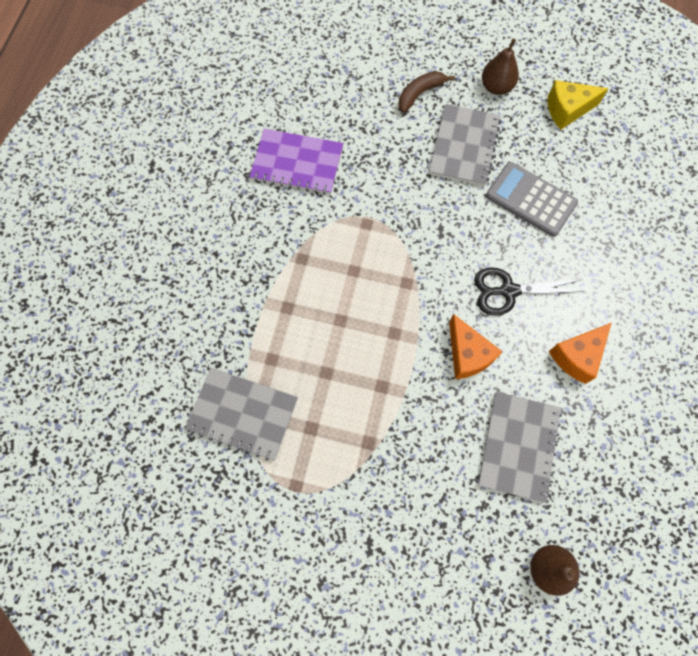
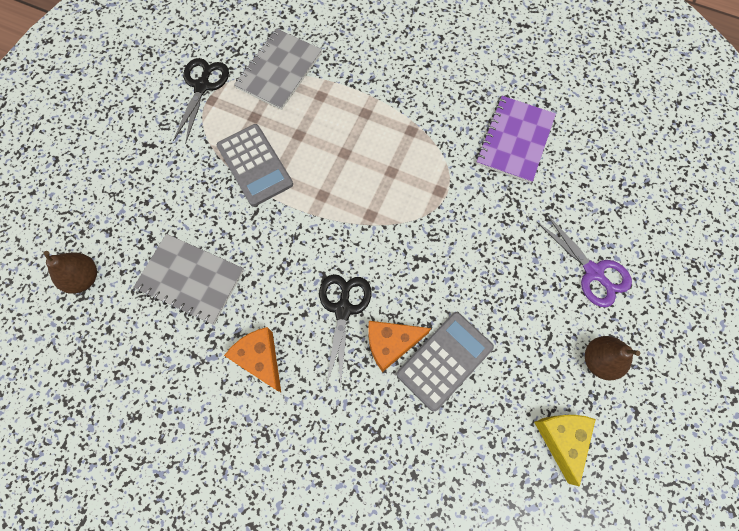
camera: 100 degrees right, 0 degrees up
(277, 503) = (202, 86): none -> black scissors
(372, 412) = (255, 165): none -> grey calculator
(420, 94) = (593, 272): brown banana -> purple scissors
(464, 146) = (520, 304): grey notebook -> none
(467, 355) = (287, 255): orange cheese -> orange cheese (391, 344)

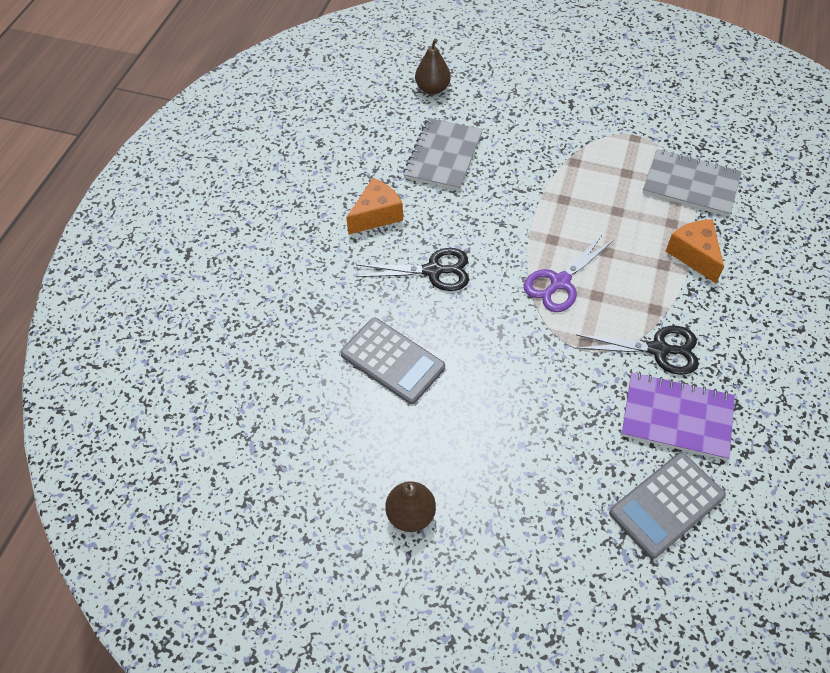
camera: 85 degrees right, 15 degrees down
(202, 86) = (648, 129): black scissors -> black scissors (658, 349)
(255, 165) = (571, 182): grey calculator -> grey calculator (666, 505)
(391, 344) = (403, 313): orange cheese -> orange cheese (694, 255)
(561, 439) = (321, 474): yellow cheese -> none
(593, 272) = (518, 509): purple scissors -> purple scissors (560, 282)

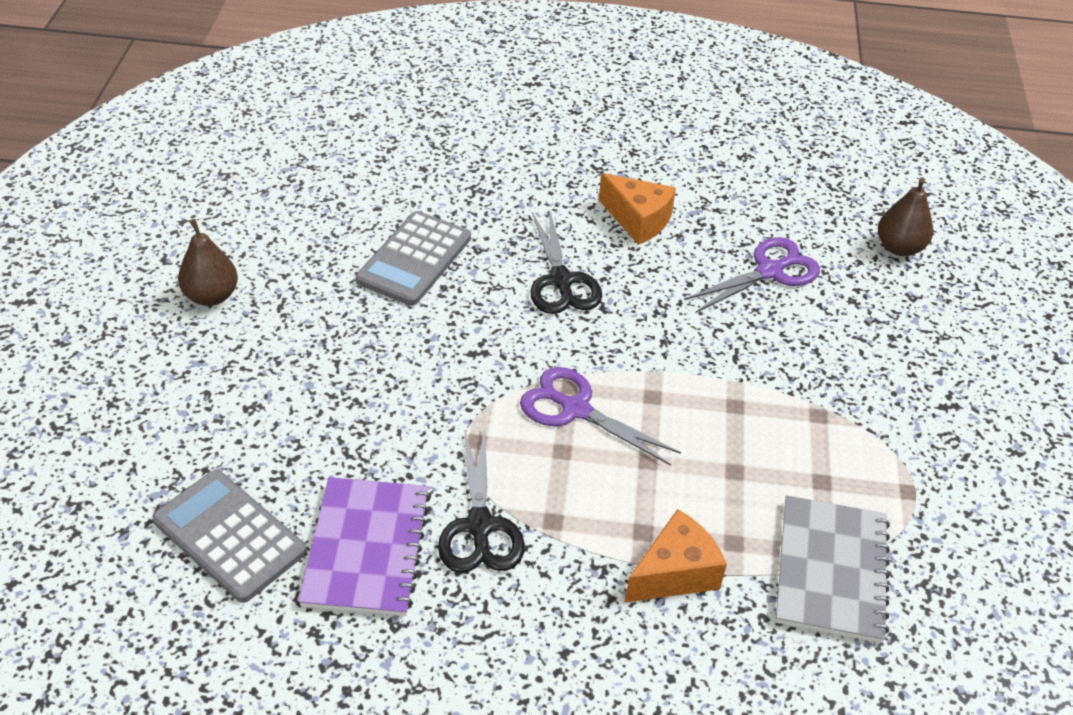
camera: 75 degrees right, 10 degrees down
(443, 156) = (769, 271): grey notebook -> purple scissors

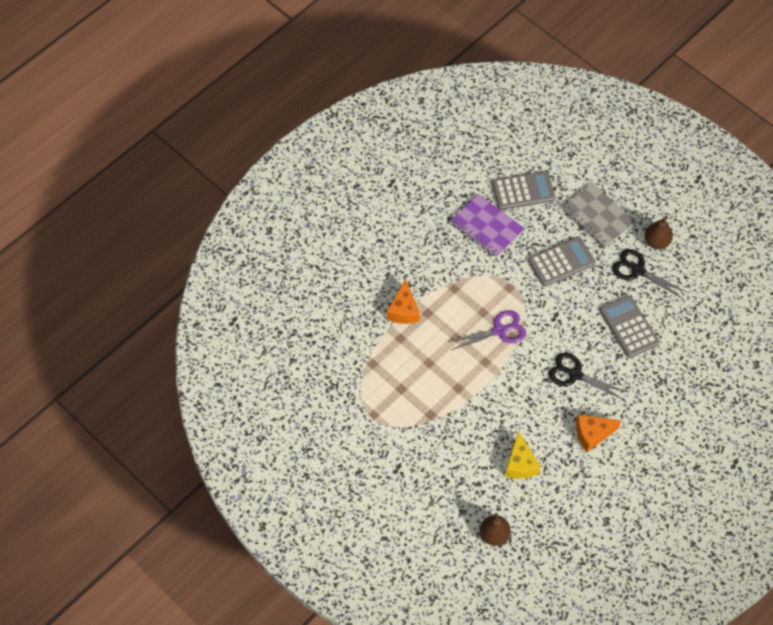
camera: 130 degrees right, 15 degrees up
(357, 396) = (561, 262): none -> grey calculator
(480, 526) = (469, 265): black scissors -> black scissors (637, 270)
(769, 271) = (520, 464): purple scissors -> yellow cheese
(830, 570) = (365, 360): grey notebook -> grey notebook (598, 216)

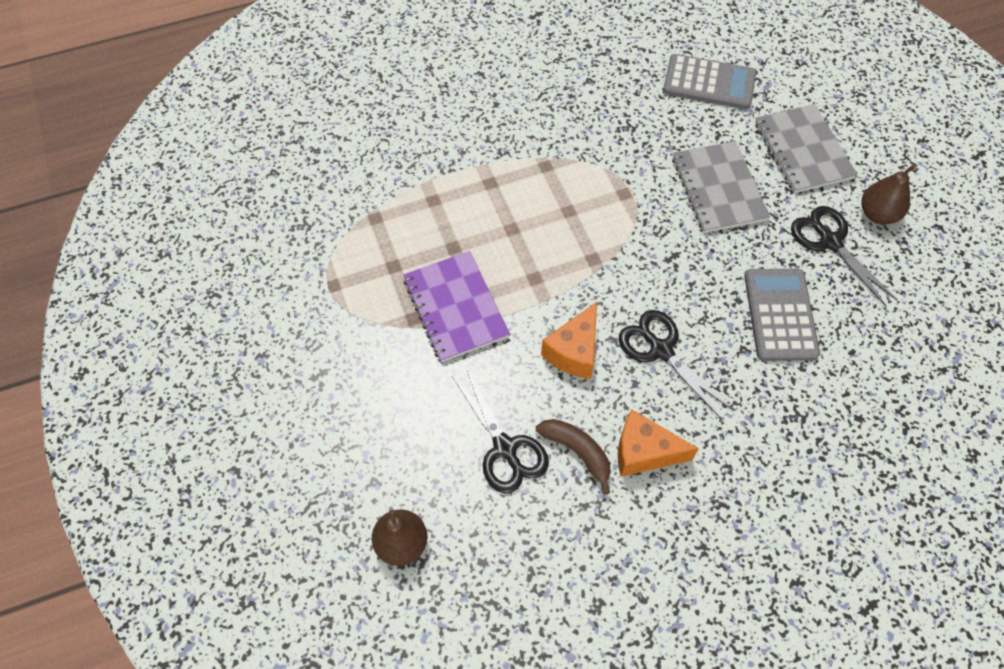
camera: 25 degrees right, 0 degrees up
(403, 310) = (459, 168): orange cheese -> orange cheese (574, 351)
(487, 227) = (634, 108): purple notebook -> purple notebook (456, 307)
(499, 330) = (579, 244): purple scissors -> none
(520, 464) = (505, 448): yellow cheese -> black scissors
(558, 449) = (577, 452): none -> brown banana
(561, 262) = (718, 189): grey calculator -> grey notebook

